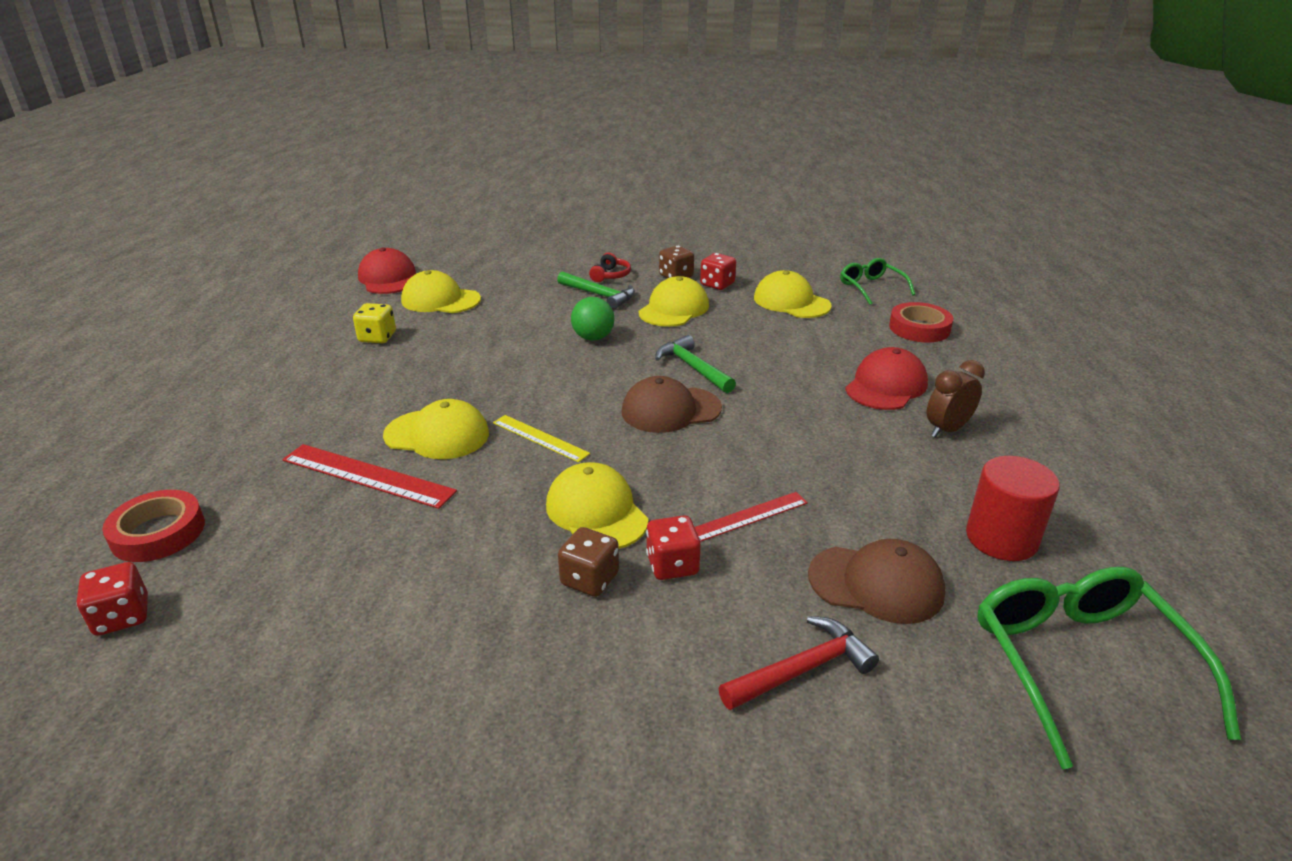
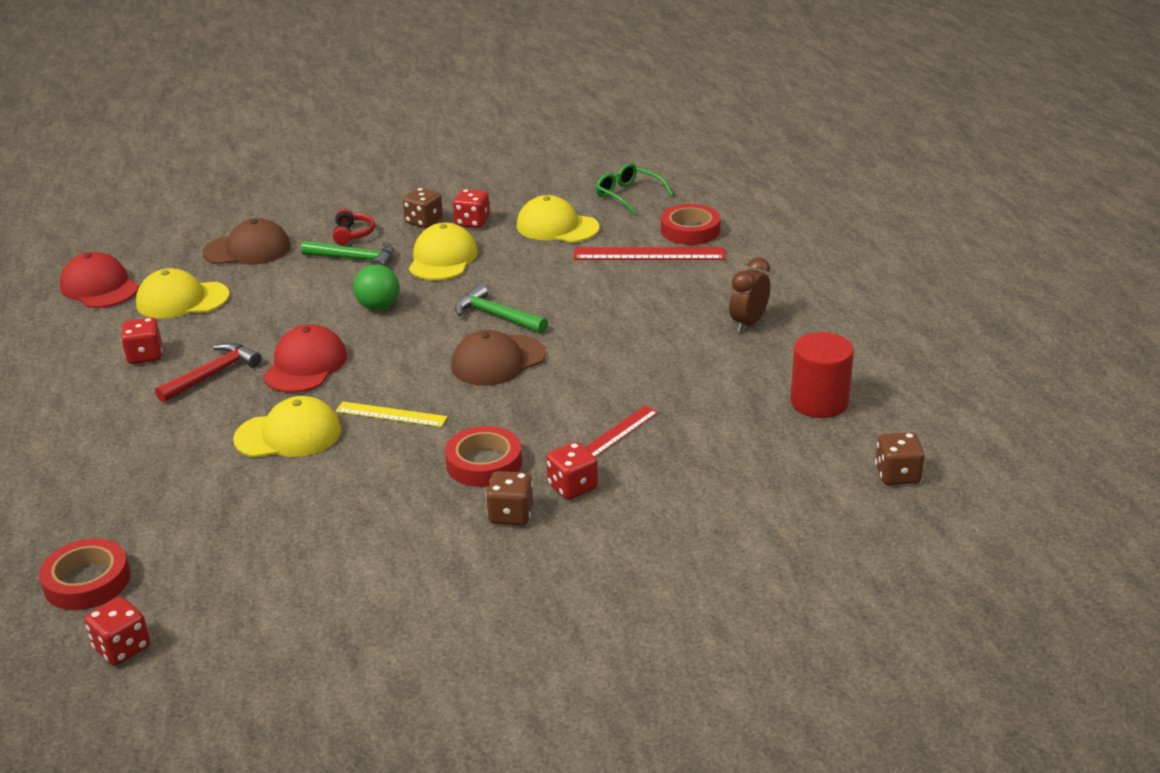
camera: 20 degrees left, 0 degrees up
(367, 475) = (249, 486): red ruler -> red ruler (649, 254)
(377, 337) = (145, 355): yellow dice -> red dice
(596, 512) = (484, 463): yellow cap -> red tape
(802, 669) = (708, 530): red hammer -> red hammer (213, 374)
(876, 584) = (737, 459): brown cap -> brown cap (247, 249)
(886, 386) = (682, 294): red cap -> red cap (305, 365)
(1079, 664) = (897, 475): green glasses -> brown dice

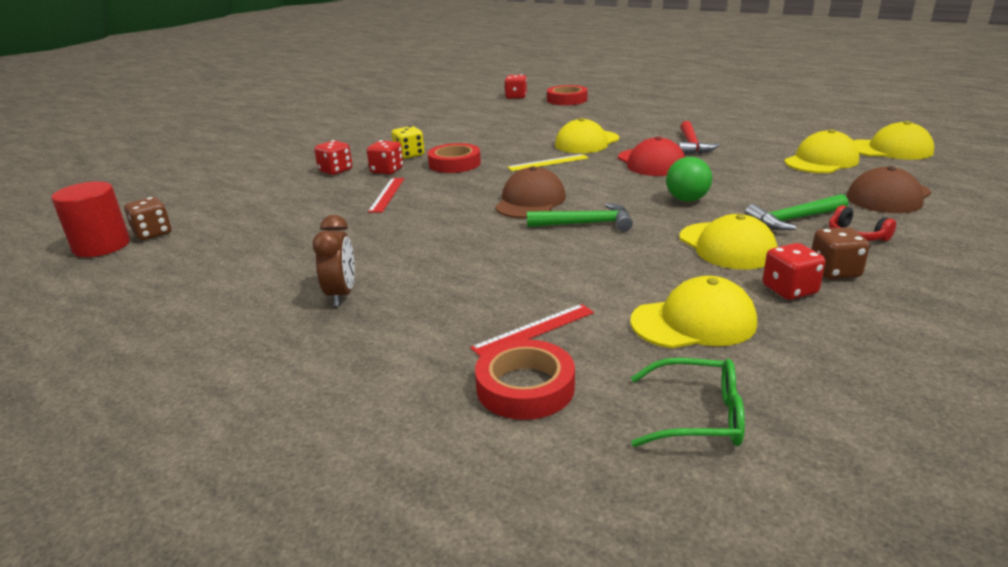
camera: 145 degrees right, 5 degrees down
(99, 287) = (890, 150): red cap -> yellow cap
(145, 355) = (752, 139): red dice -> red dice (335, 170)
(511, 514) = (409, 155): brown dice -> yellow dice
(649, 254) = (534, 330): red ruler -> red ruler, size x0.64
(819, 402) = (233, 256): red cylinder -> red cylinder (102, 246)

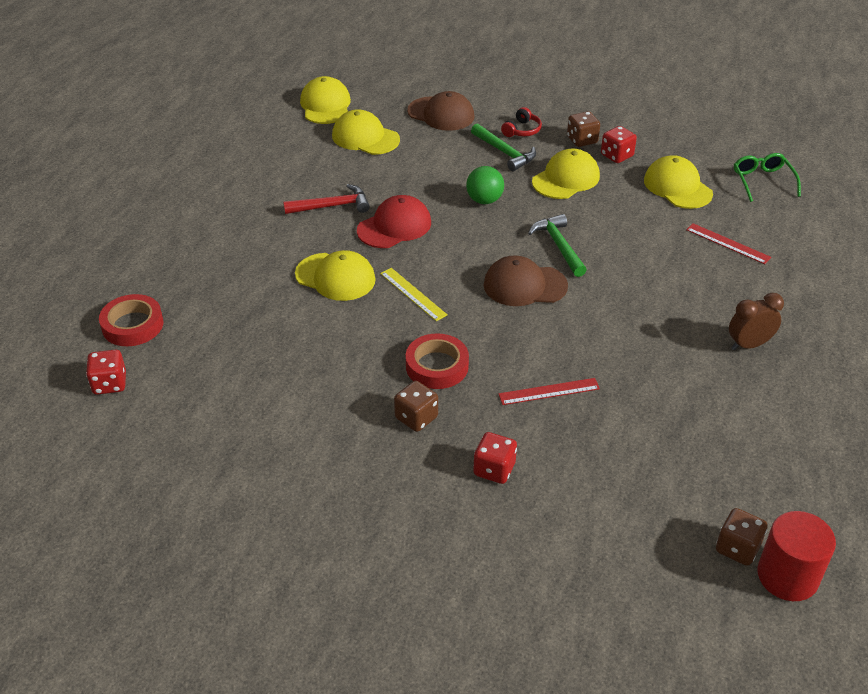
camera: 110 degrees left, 15 degrees up
(387, 170) = (478, 419): red dice -> none
(409, 155) = (416, 418): yellow dice -> brown dice
(525, 387) = (783, 236): red tape -> none

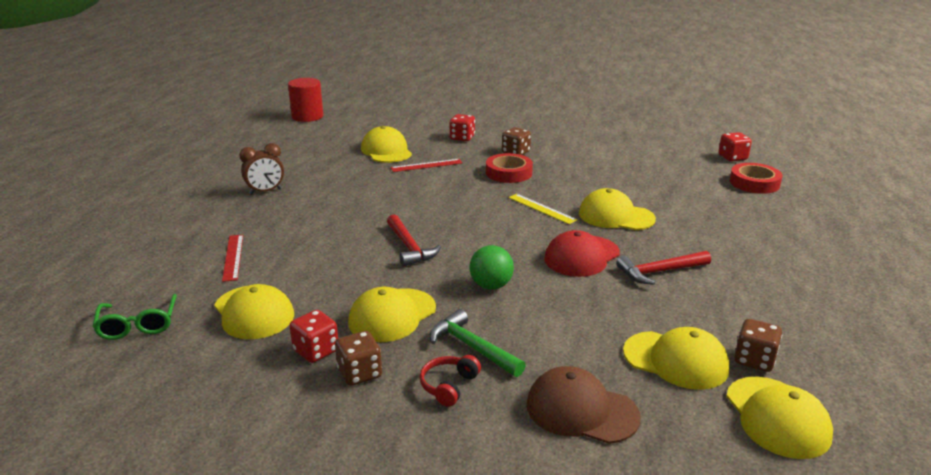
camera: 175 degrees right, 15 degrees down
(524, 285) = (444, 218): brown cap -> none
(558, 246) = (409, 247): green hammer -> red hammer
(613, 436) = (386, 151): none -> yellow cap
(727, 243) = (233, 257): red ruler -> red ruler turned 45 degrees clockwise
(737, 548) = (329, 122): brown dice -> brown dice (754, 360)

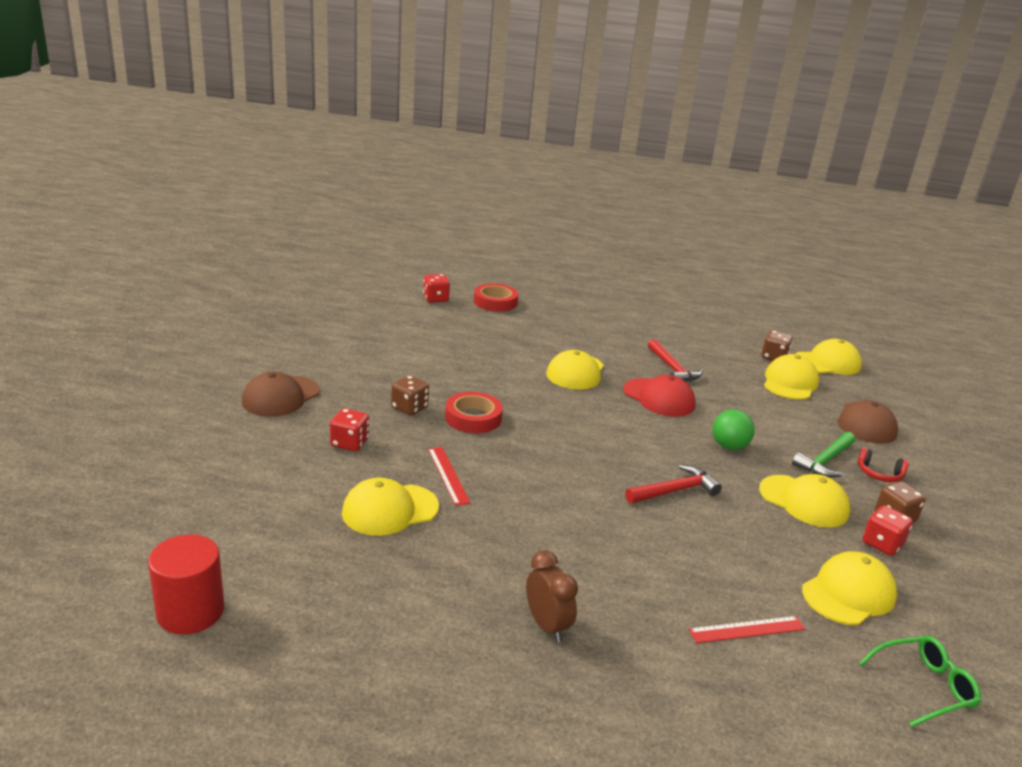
camera: 95 degrees left, 0 degrees up
(516, 118) = (281, 397): none -> brown cap
(542, 208) = (566, 407): yellow ruler -> none

